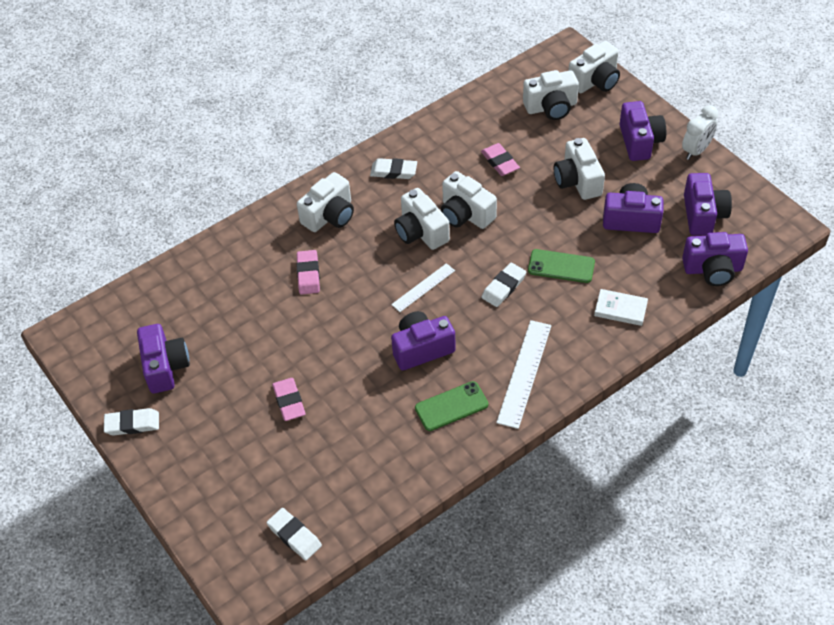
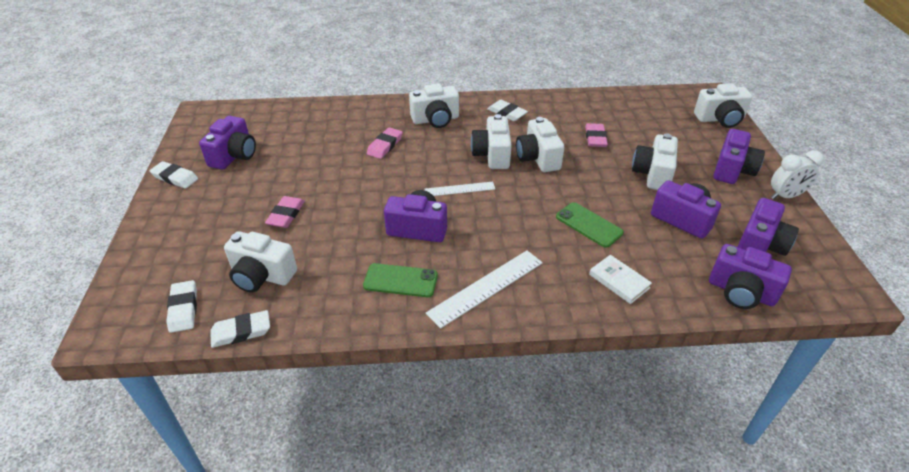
camera: 30 degrees right, 10 degrees down
(504, 287) = (525, 217): white eraser -> white eraser (241, 332)
(551, 107) = (668, 121): white camera -> white camera (262, 276)

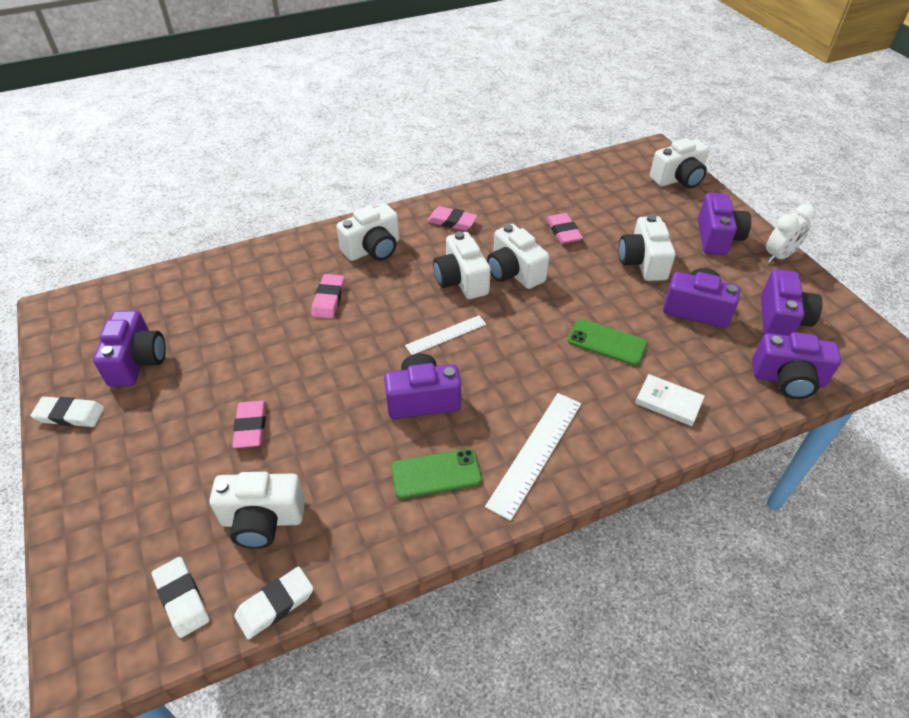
camera: 20 degrees left, 5 degrees up
(507, 113) = (452, 221): white eraser -> pink eraser

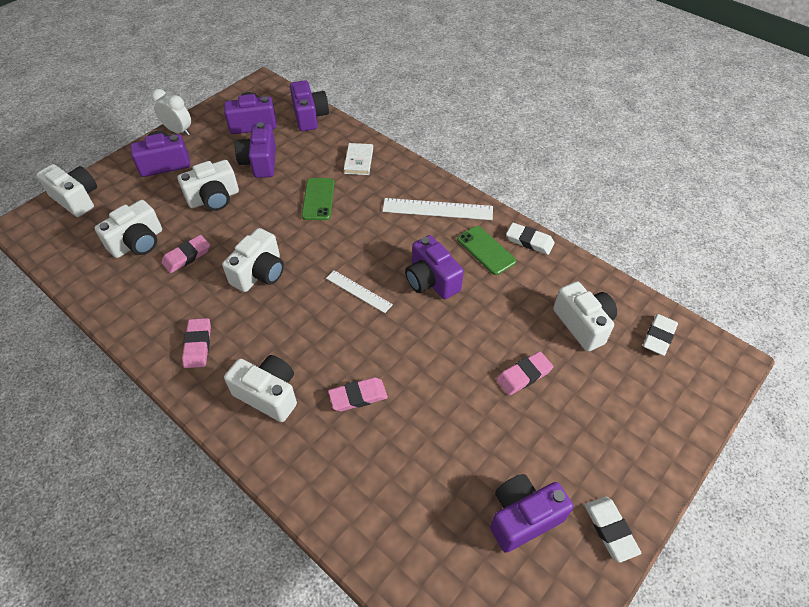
camera: 115 degrees left, 5 degrees up
(275, 604) = (622, 289): white eraser -> white eraser (529, 241)
(461, 280) = (286, 305): white camera -> white camera (138, 243)

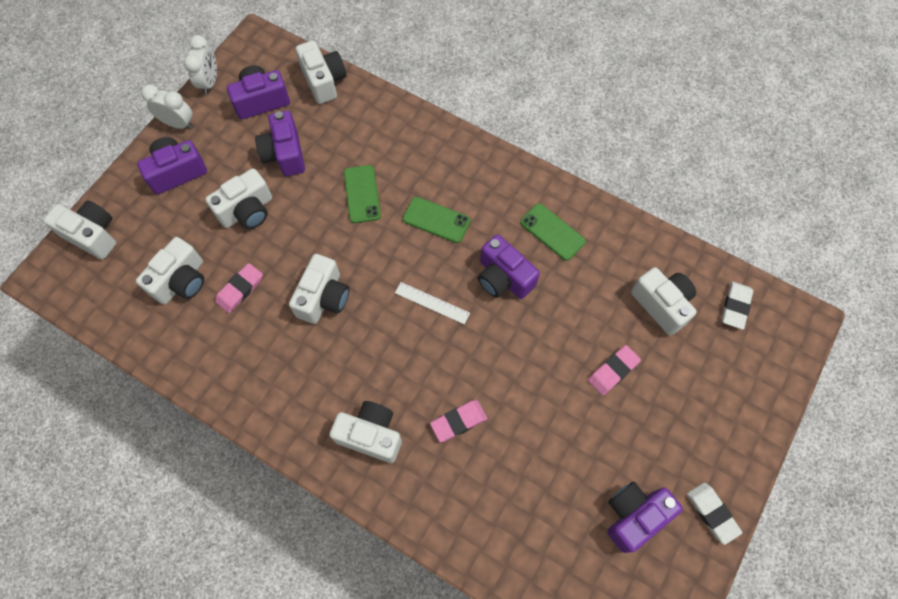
camera: 10 degrees left, 15 degrees up
(198, 345) = (284, 393): pink eraser -> none
(215, 107) = (209, 82): none -> white clock
(310, 116) = (324, 81): purple camera -> white camera
(359, 161) = (394, 136): white book -> none
(380, 227) = (436, 220): none -> green phone
(437, 209) = (492, 187): white ruler -> none
(529, 241) = (595, 213): white eraser -> none

